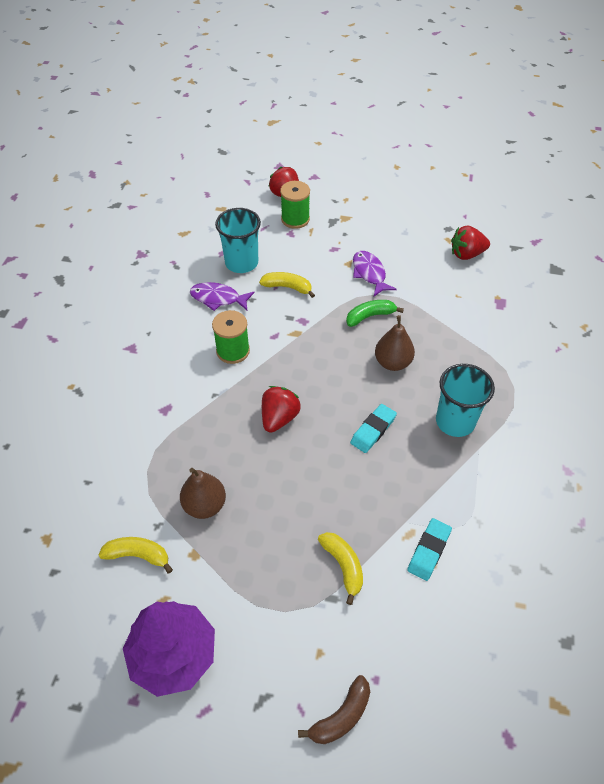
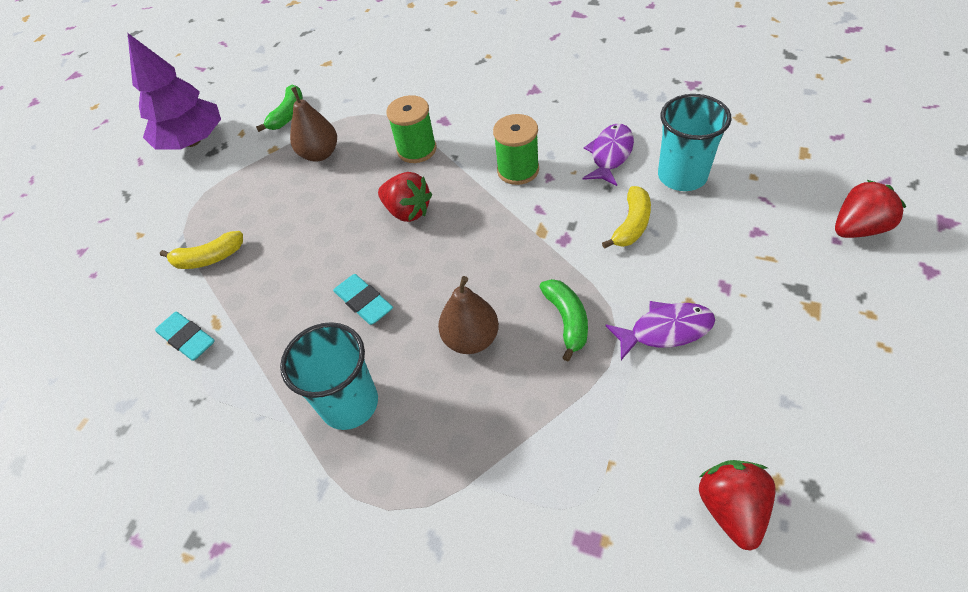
camera: 105 degrees right, 0 degrees up
(138, 555) = (288, 115): yellow banana -> green banana
(295, 219) = (795, 238): green spool -> green spool (416, 149)
(341, 716) = (80, 246): brown banana -> none

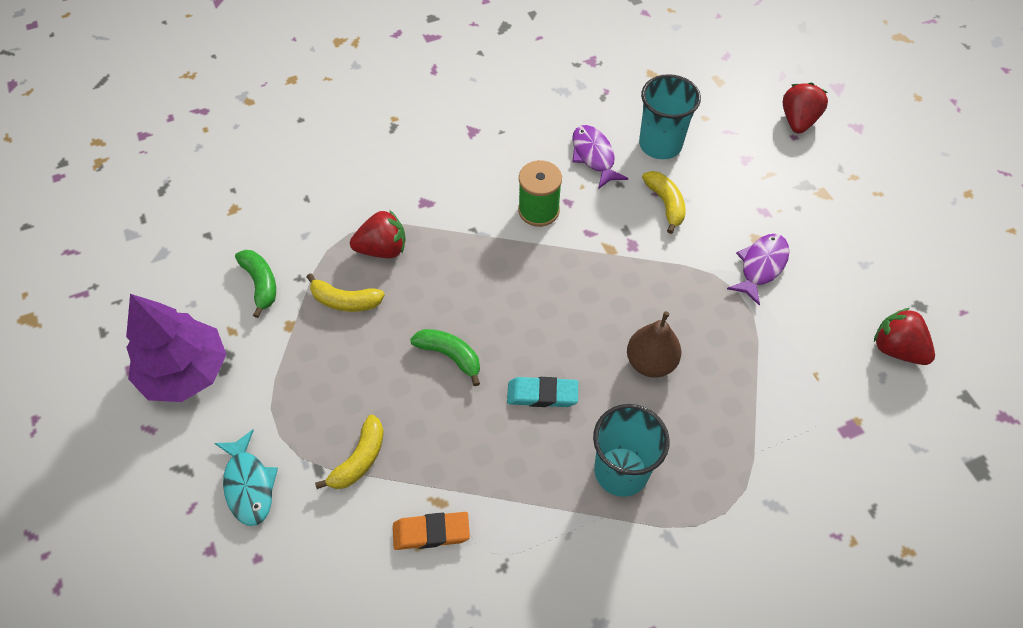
camera: 50 degrees left, 5 degrees up
(141, 228) = (249, 484): none -> turquoise fish
(187, 339) = (431, 532): turquoise eraser -> orange eraser
(320, 154) = (345, 301): brown pear -> yellow banana
(407, 211) = (489, 300): red strawberry -> red strawberry (383, 249)
(416, 149) = (433, 243): green spool -> none
(567, 320) = (697, 303): green banana -> green banana (450, 356)

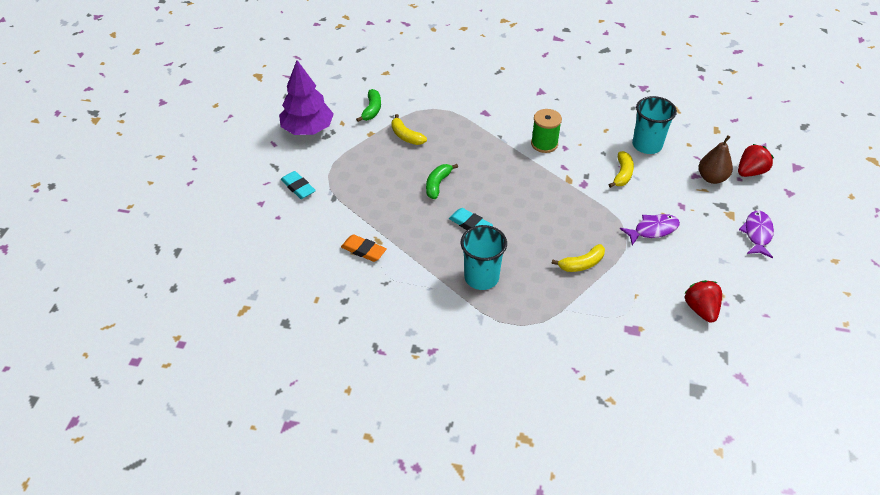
camera: 35 degrees right, 10 degrees down
(249, 484) = (298, 187): turquoise fish -> turquoise eraser
(359, 459) = (356, 204): yellow banana -> yellow banana (581, 264)
(383, 249) = (444, 123): red strawberry -> none
(450, 356) = (437, 184): green banana -> green banana turned 135 degrees counterclockwise
(594, 156) = (600, 133): purple fish -> purple fish (757, 234)
(650, 362) = (543, 240): brown pear -> brown pear (711, 178)

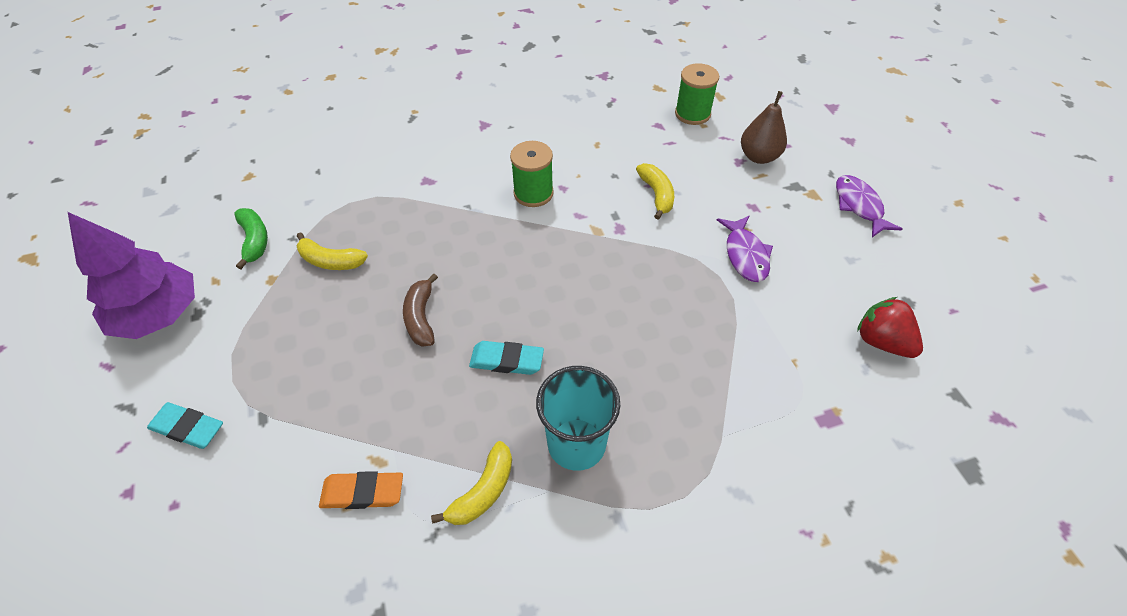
camera: 30 degrees left, 5 degrees up
(437, 184) = (421, 317): green banana -> brown banana
(581, 264) = (696, 349): yellow banana -> yellow banana (483, 491)
(647, 145) = (658, 144): turquoise cup -> none
(653, 230) = (745, 255): purple fish -> purple fish turned 135 degrees clockwise
(687, 134) = (692, 114): none -> green spool
(750, 172) = (792, 132): red strawberry -> none

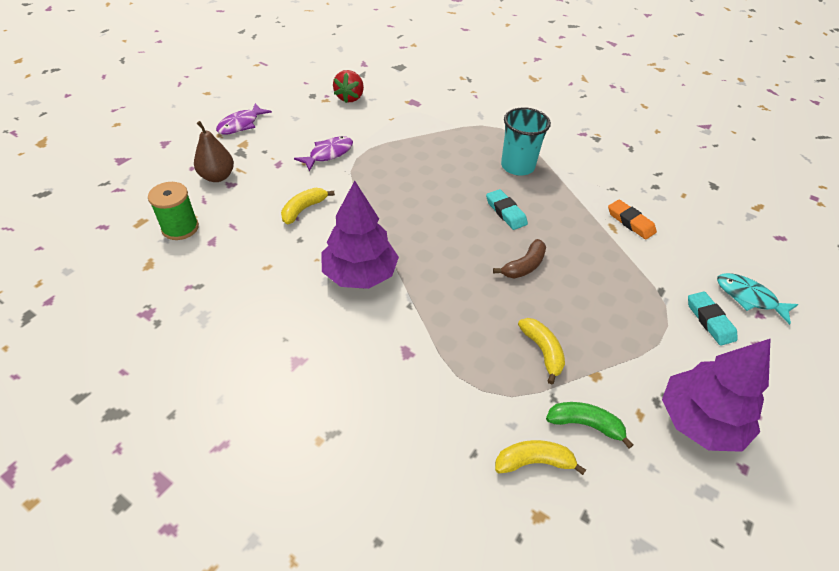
camera: 130 degrees left, 5 degrees down
(149, 507) = (749, 298): none -> turquoise fish
(255, 241) = (585, 424): green banana -> green banana turned 75 degrees clockwise
(483, 491) = (576, 184): yellow banana -> yellow banana (533, 462)
(533, 193) = (360, 274): green spool -> purple tree

